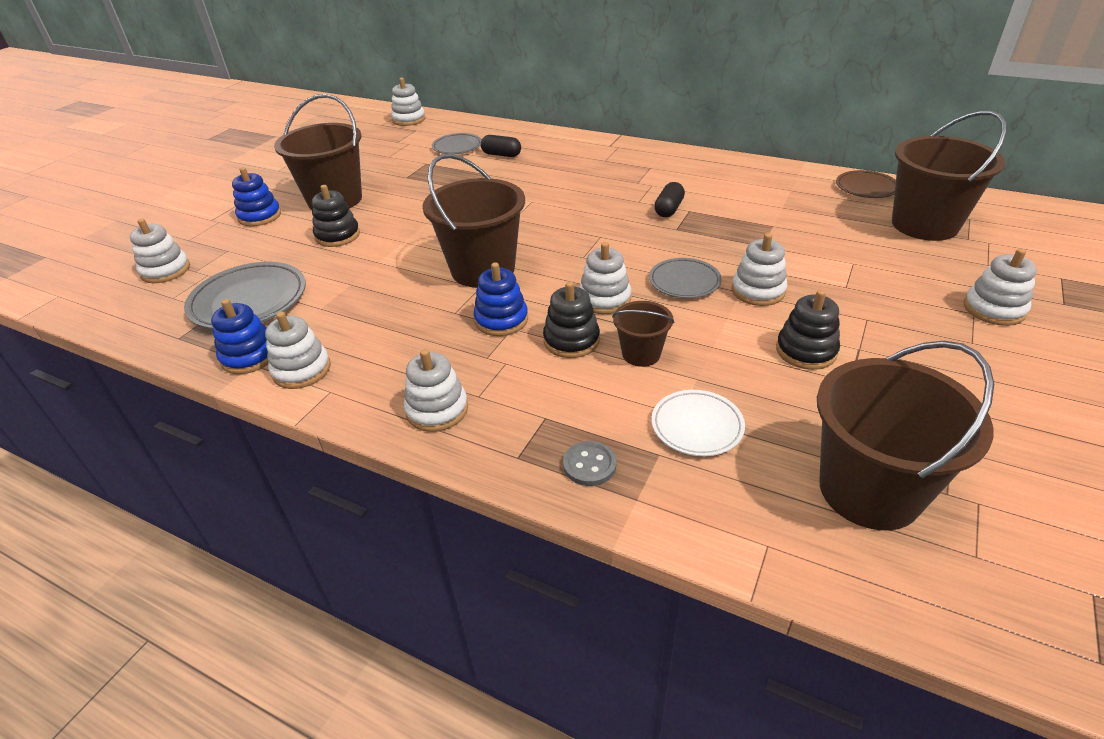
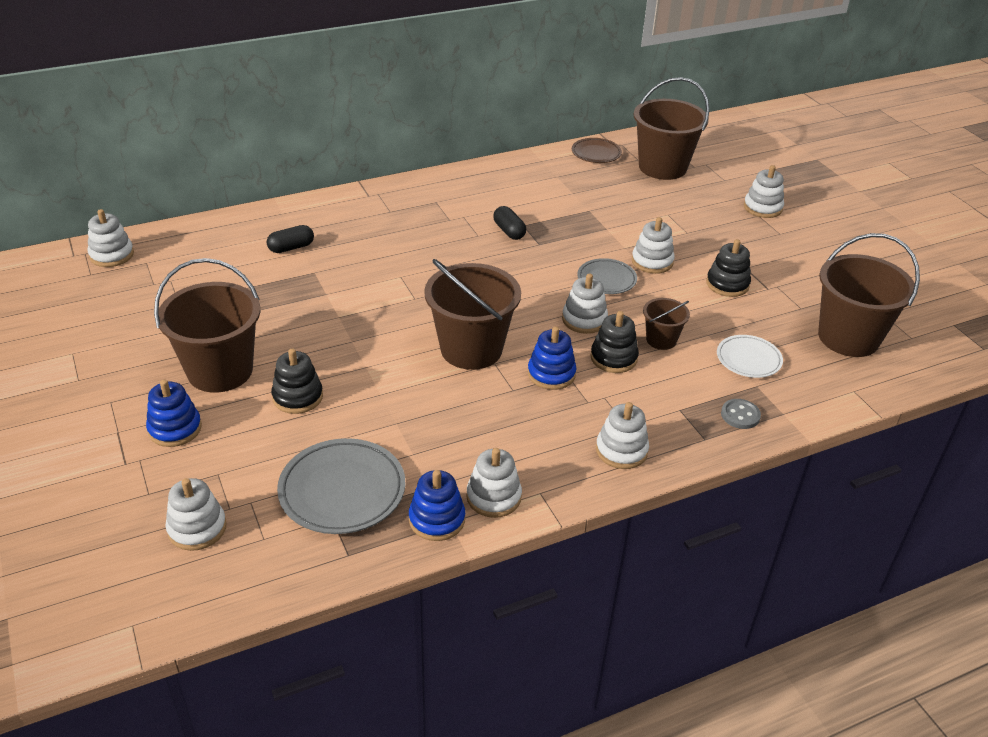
camera: 55 degrees left, 0 degrees up
(457, 147) = (231, 260): grey plate -> none

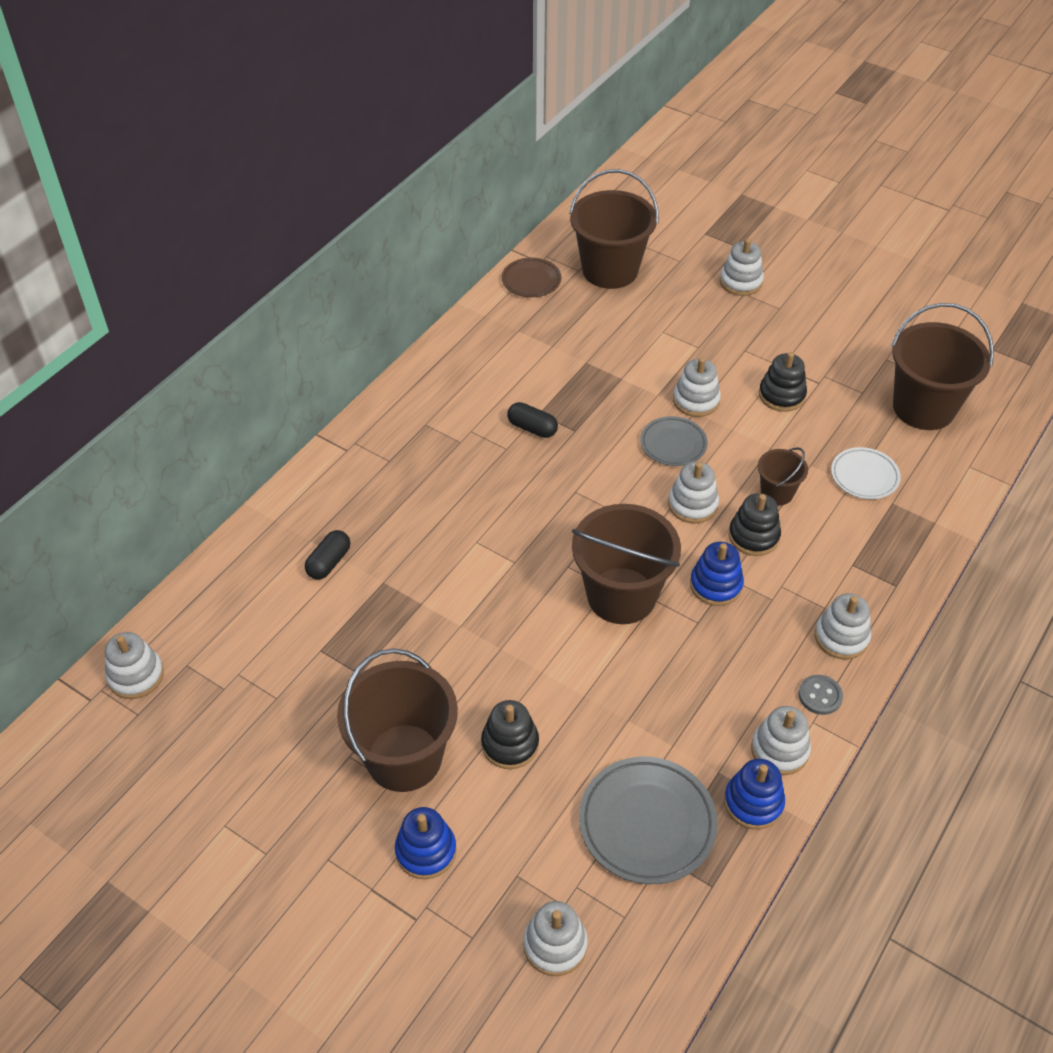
camera: 30 degrees left, 10 degrees up
(740, 415) = (904, 543): grey button -> grey button (820, 696)

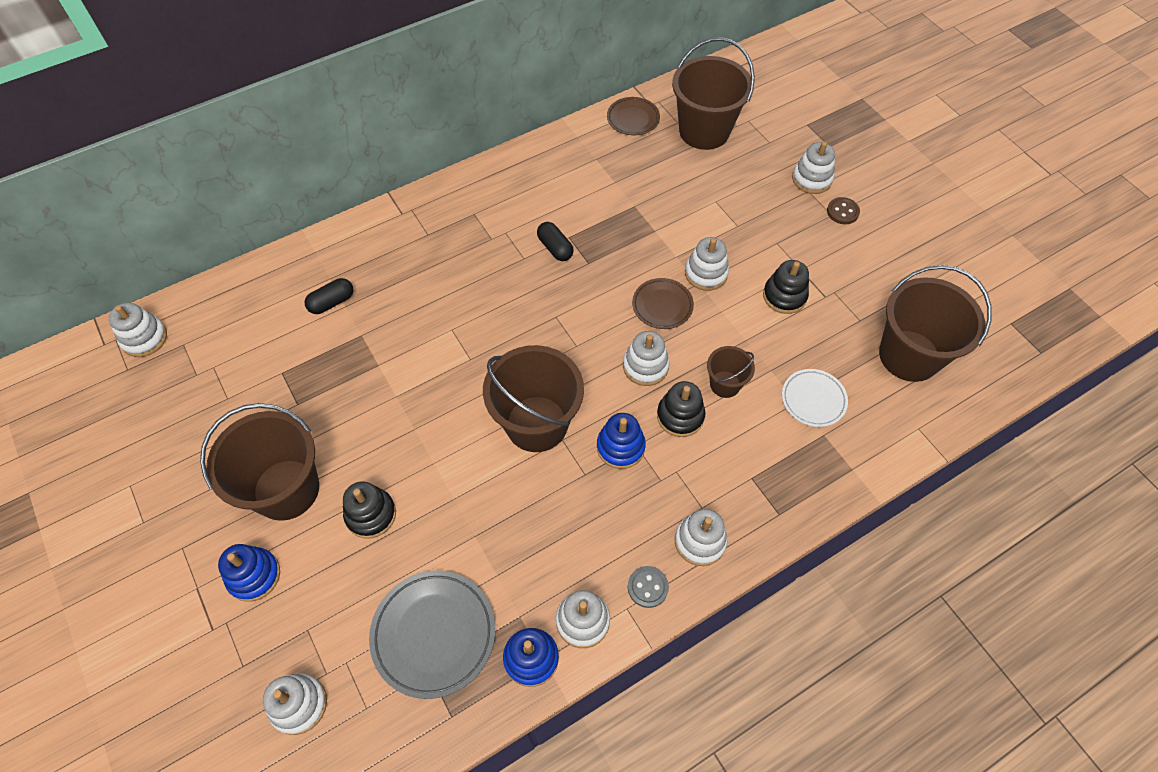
camera: 25 degrees right, 10 degrees up
(673, 444) = (662, 306): grey plate -> brown plate
(787, 302) = (842, 212): none -> brown button

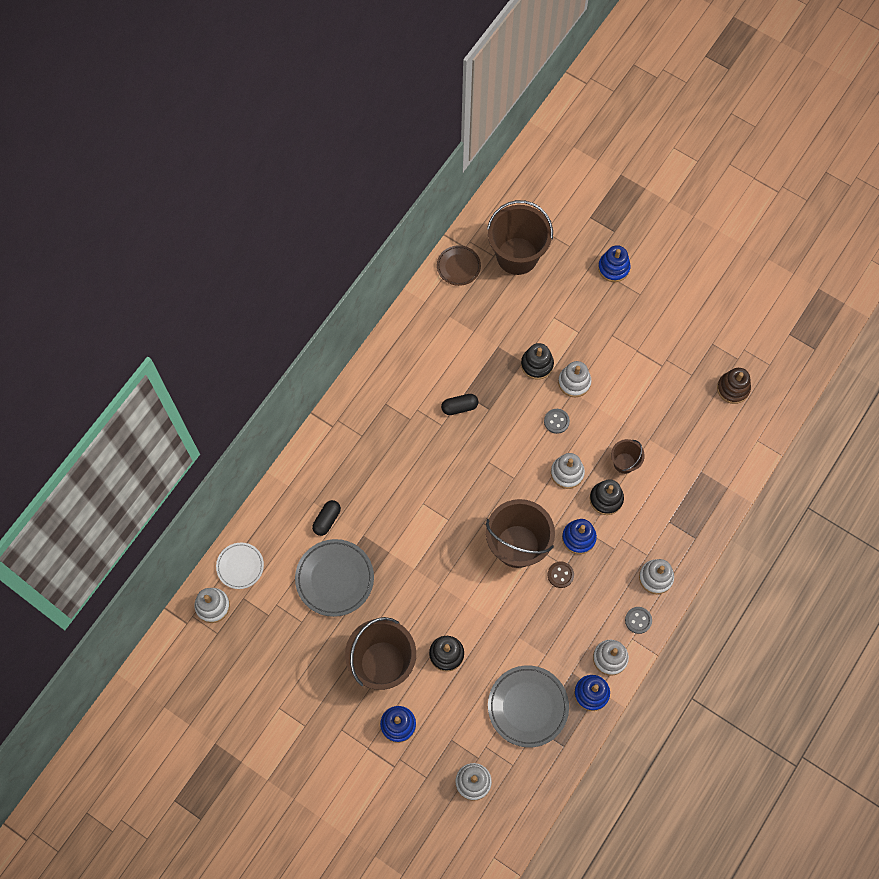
camera: 25 degrees left, 10 degrees up
(297, 367) = (334, 579): none -> grey plate
(555, 248) = (459, 407): black capsule -> black capsule turned 45 degrees counterclockwise
(662, 306) = (556, 421): brown plate -> grey button
(784, 296) = (634, 377): black stacking toy -> black stacking toy (537, 364)
(811, 179) = (613, 268): white stacking toy -> blue stacking toy
(813, 399) = (685, 449): white plate -> white plate (240, 566)
(842, 212) = (646, 288): brown button -> brown button (560, 575)
(909, 355) = (733, 388): brown bucket -> brown stacking toy

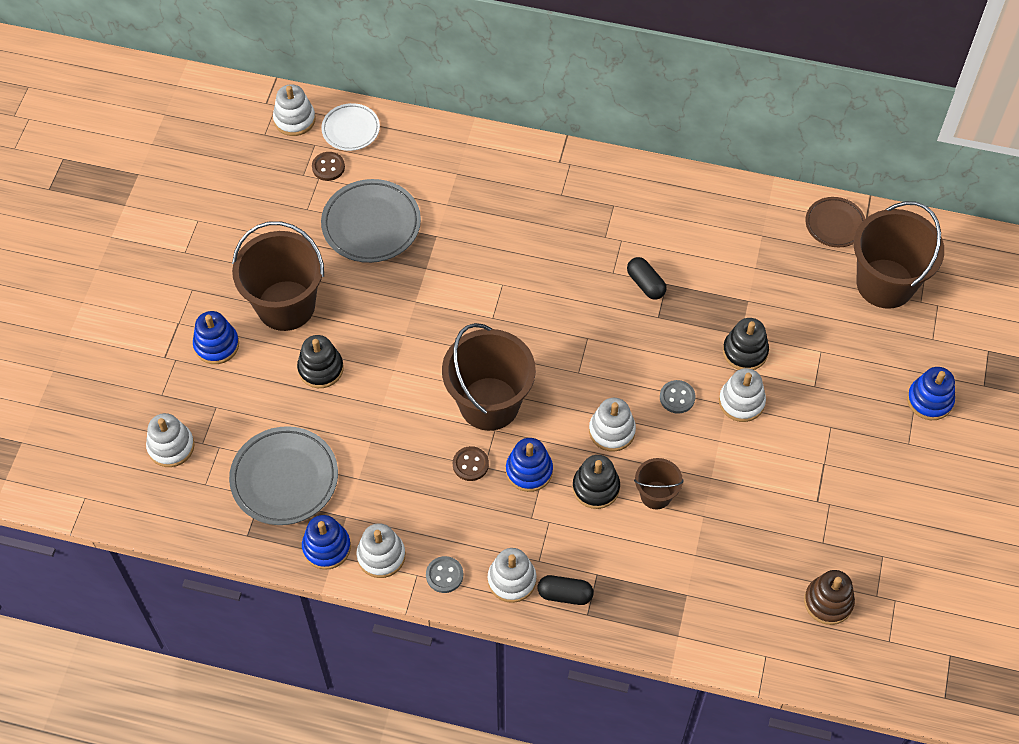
camera: 70 degrees right, 10 degrees down
(269, 594) = (328, 167): none -> brown button
(327, 520) = (440, 194): black capsule -> black capsule (565, 594)

